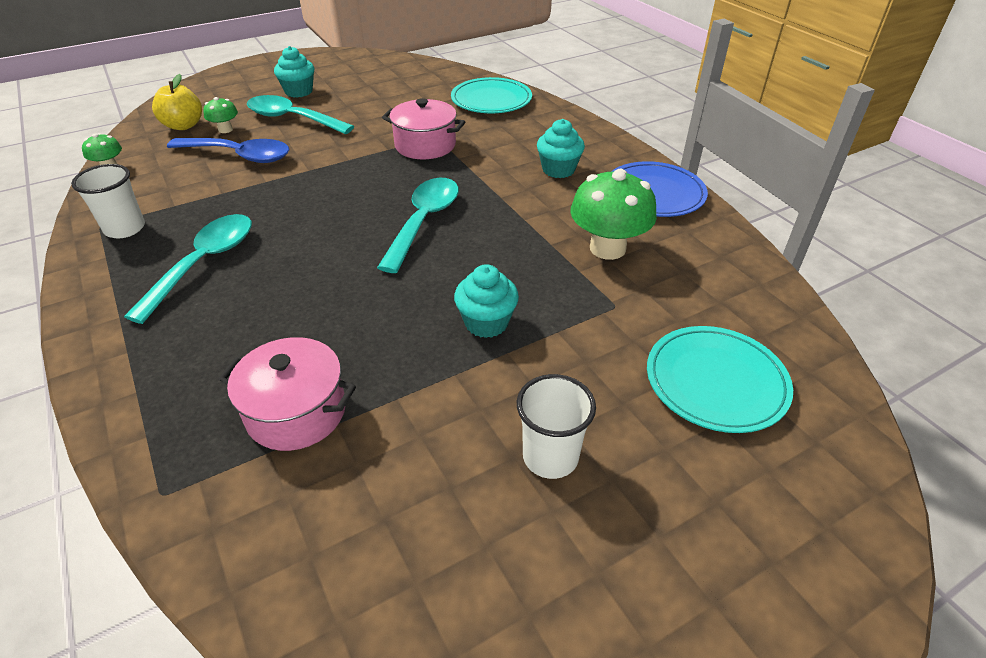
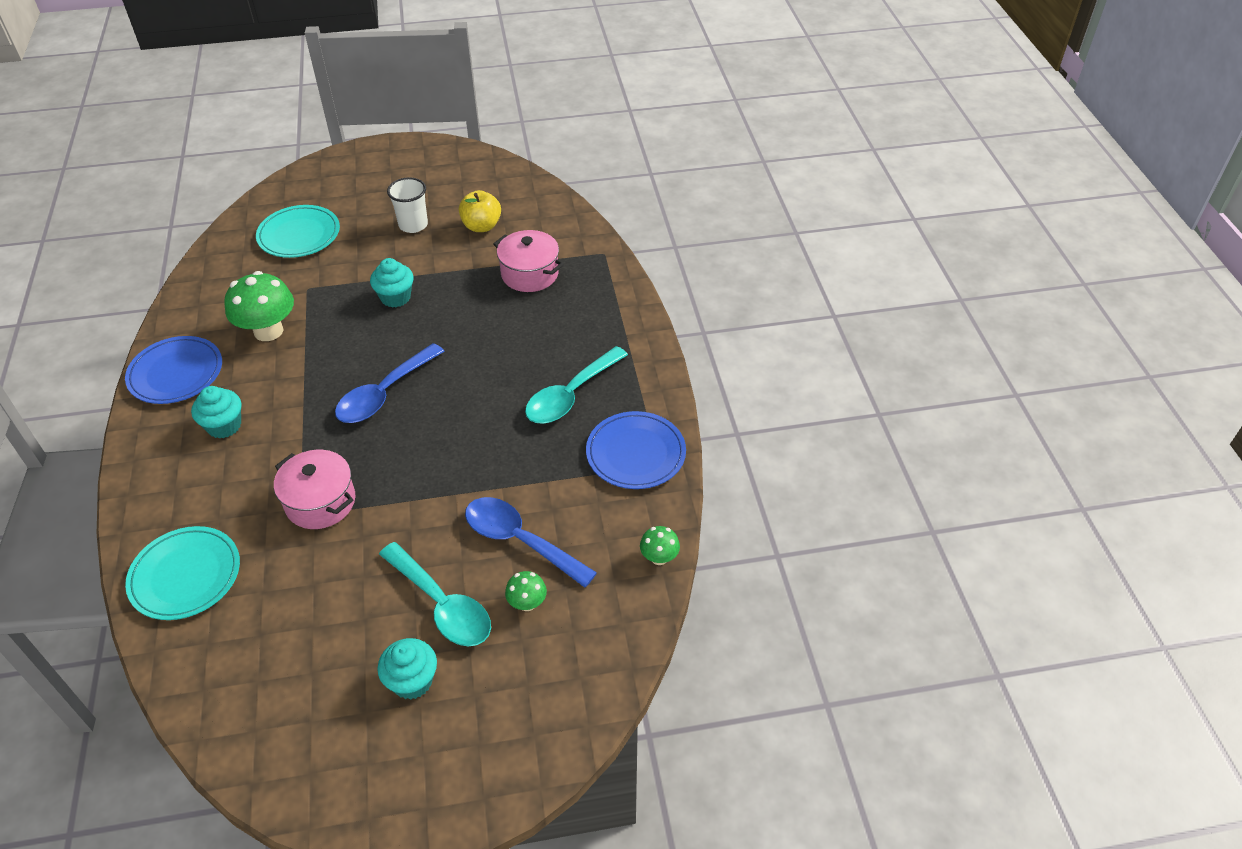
camera: 160 degrees left, 5 degrees up
(125, 228) = (635, 453): white cup -> blue plate
(184, 126) = (577, 629): yellow apple -> yellow apple (481, 226)
(424, 221) = (384, 394): turquoise spoon -> blue spoon

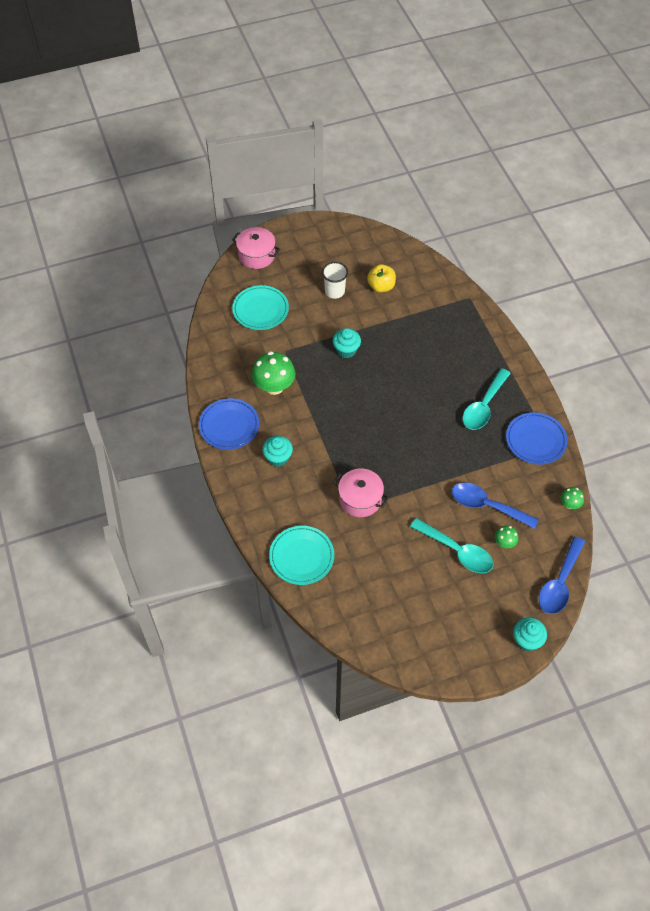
camera: 10 degrees left, 10 degrees up
(384, 394) = (368, 421): blue spoon -> blue spoon (559, 583)
(412, 681) = (457, 597): turquoise cupcake -> turquoise cupcake (527, 640)
(530, 274) = (427, 320): pink pot -> pink pot (256, 255)

